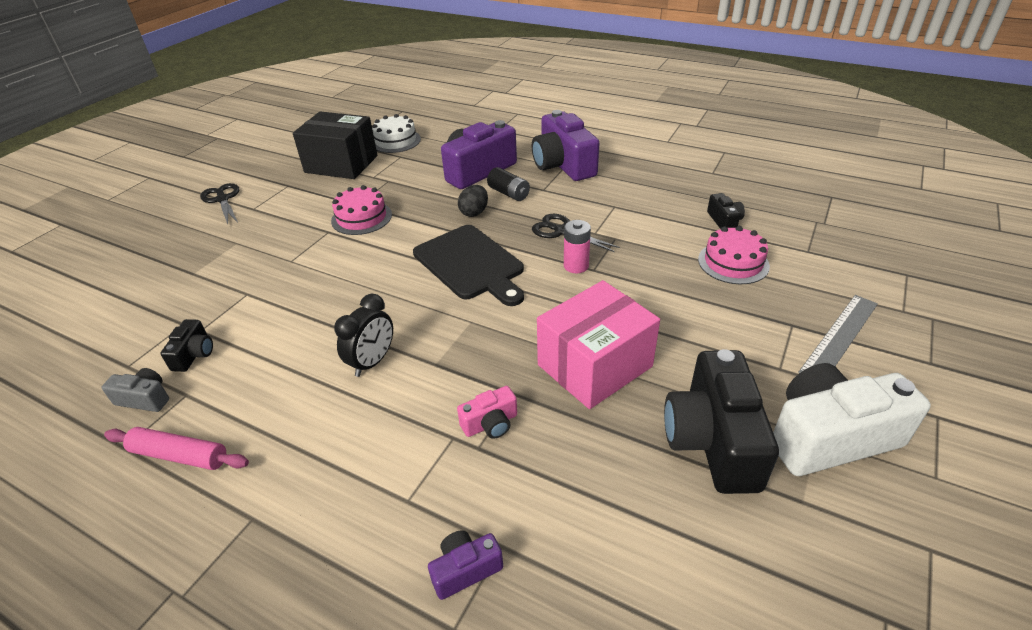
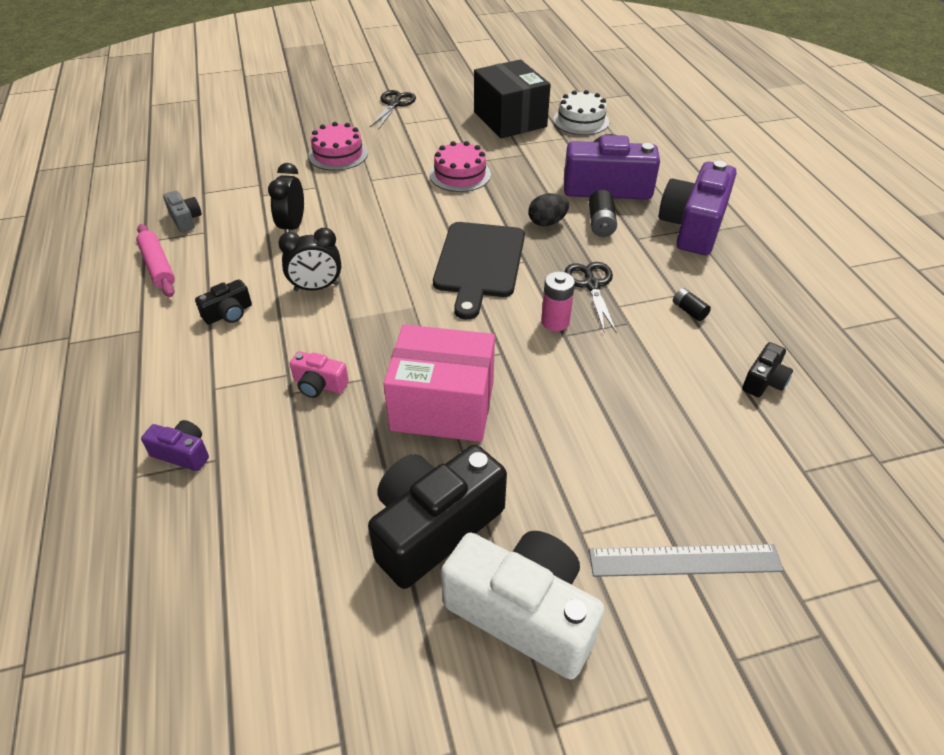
camera: 45 degrees right, 5 degrees up
(194, 354) = (239, 209): black camera -> black camera (228, 313)
(274, 334) = (292, 226): none -> black clock
(634, 210) = (689, 311): none -> black battery
(733, 262) = (701, 422): pink cake -> pink cake (338, 154)

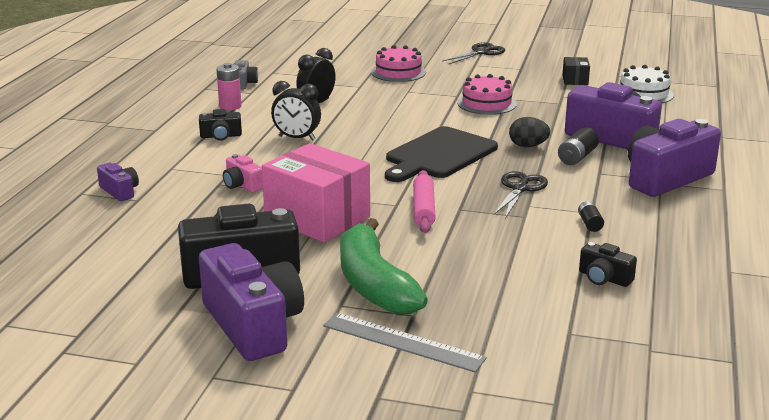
camera: 30 degrees right, 20 degrees down
(158, 266) = (199, 102): pink rolling pin -> pink rolling pin (423, 209)
(510, 119) = (575, 80): black box -> black box, size x0.45
(523, 613) = (253, 325): white camera -> purple camera
(555, 322) = (461, 200): pink battery -> pink battery (230, 106)
(583, 484) = (374, 284): none -> green banana
(764, 381) = (604, 278): black camera -> black camera turned 60 degrees clockwise

